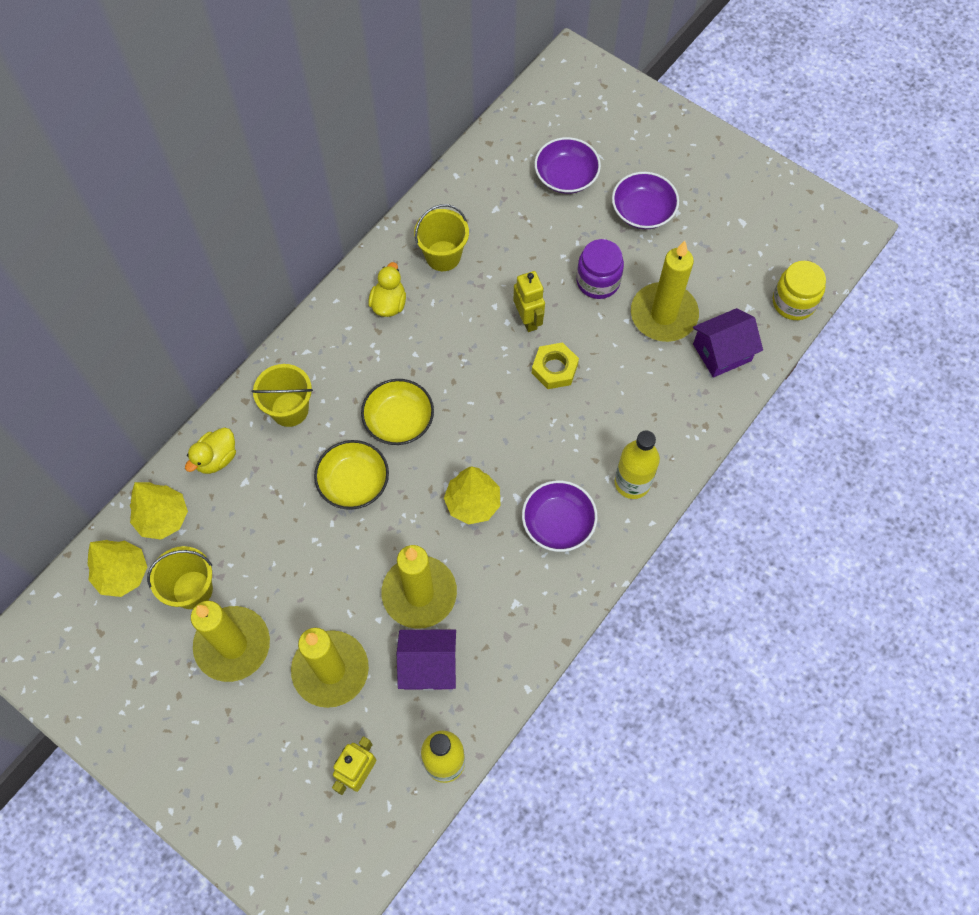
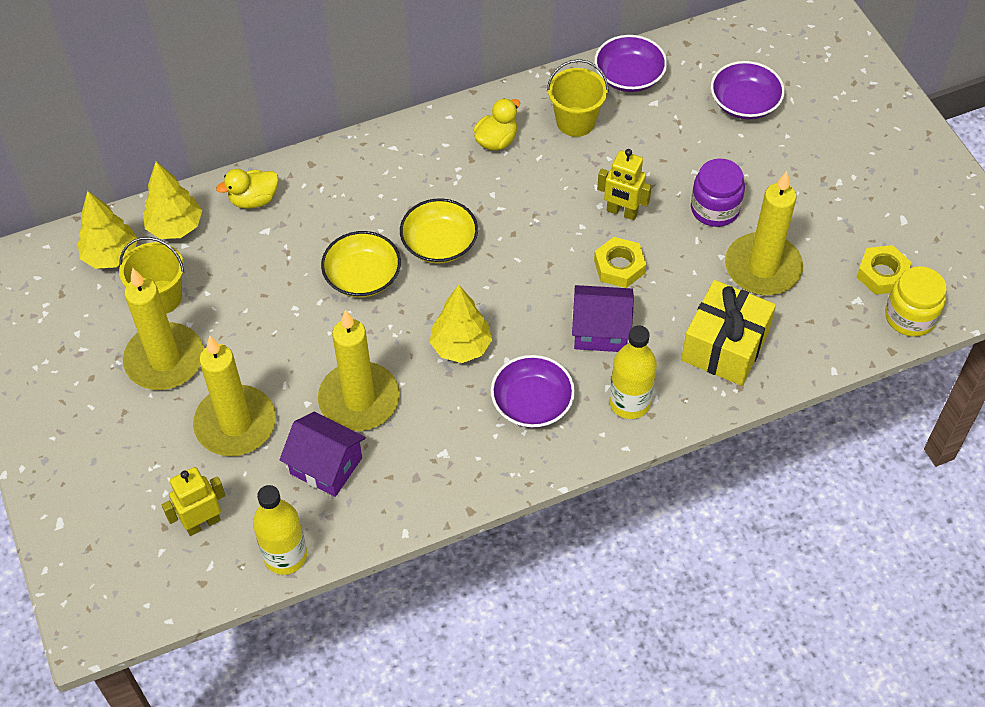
camera: 30 degrees right, 10 degrees down
(289, 409) = (345, 189): yellow bucket -> none
(528, 319) = (622, 212): yellow robot -> yellow robot turned 105 degrees clockwise
(643, 211) = (803, 166): purple bowl -> purple bowl (629, 76)
(675, 397) = (725, 346): none -> yellow gift
(722, 352) = (801, 328): purple house -> purple house (600, 330)
(753, 276) = (882, 274): none -> yellow nut

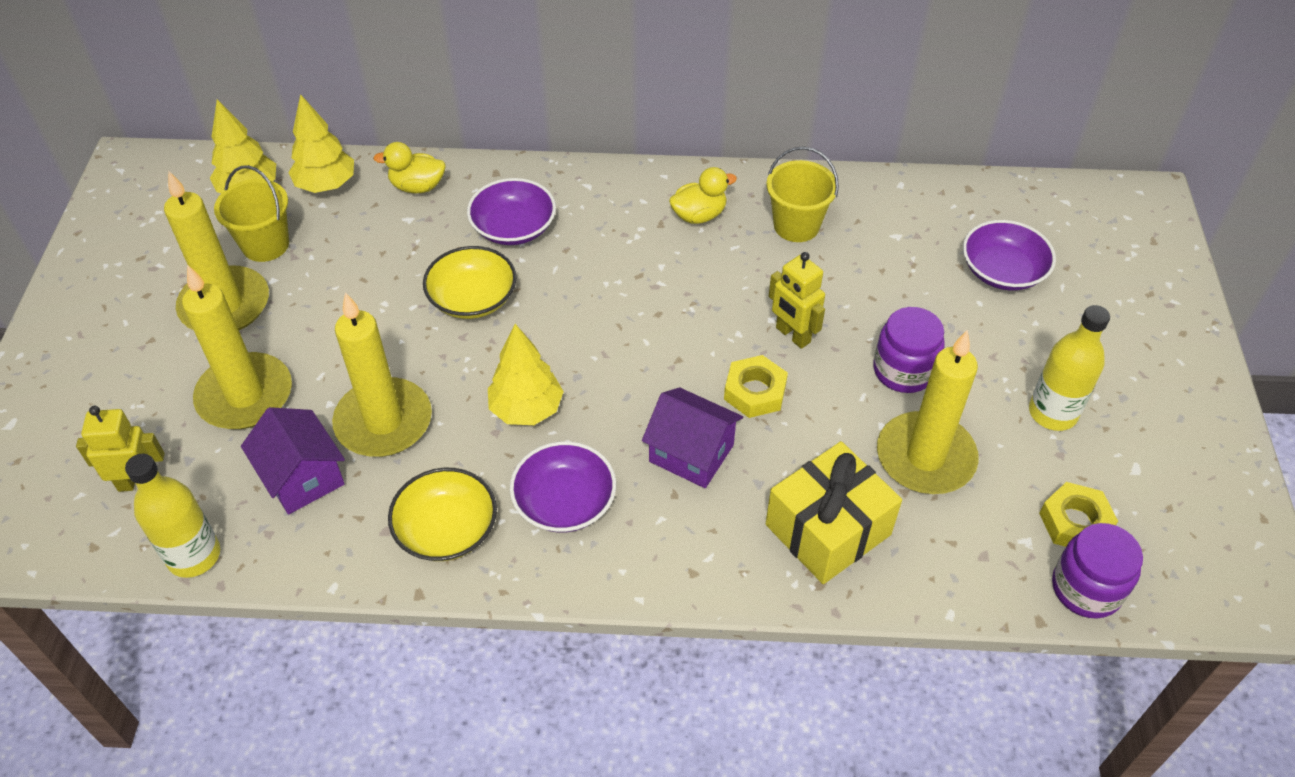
camera: 25 degrees right, 5 degrees down
(439, 243) = (573, 295): yellow bowl -> yellow bowl (446, 529)
(629, 76) = (883, 200): purple bowl -> purple bowl (513, 227)
(629, 403) = (676, 548): yellow bottle -> yellow bottle (1052, 413)
(910, 317) = (1086, 588): yellow jar -> purple jar

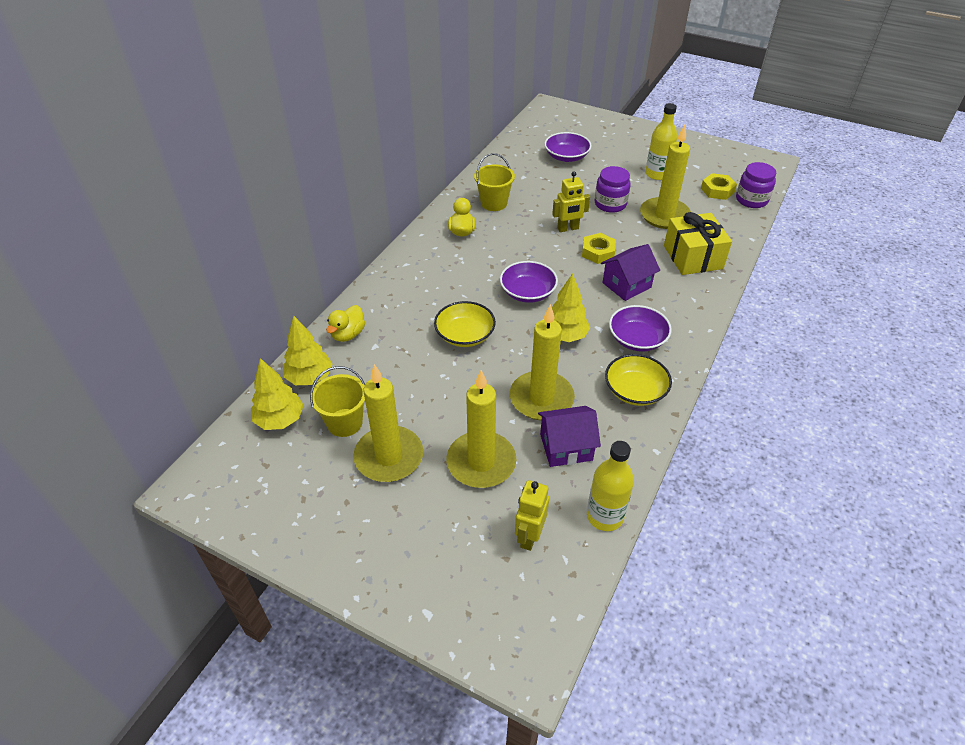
camera: 65 degrees left, 5 degrees down
(513, 227) = (418, 302): purple bowl -> purple bowl (528, 292)

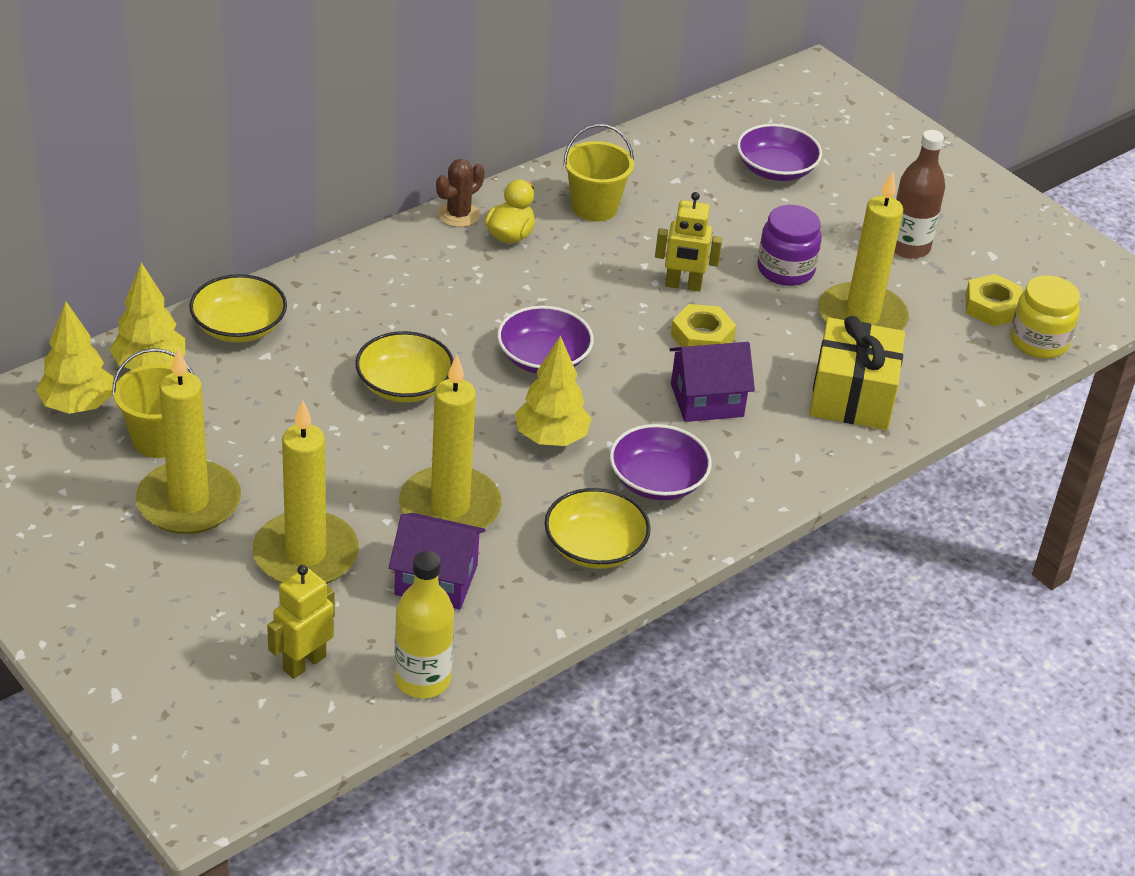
camera: 20 degrees right, 5 degrees down
(348, 334) = (239, 327): yellow duck -> yellow bowl
(427, 230) = (458, 215): none -> brown cactus
(656, 174) = (908, 247): yellow bottle -> brown bottle
(751, 200) = (1038, 341): purple jar -> yellow jar

